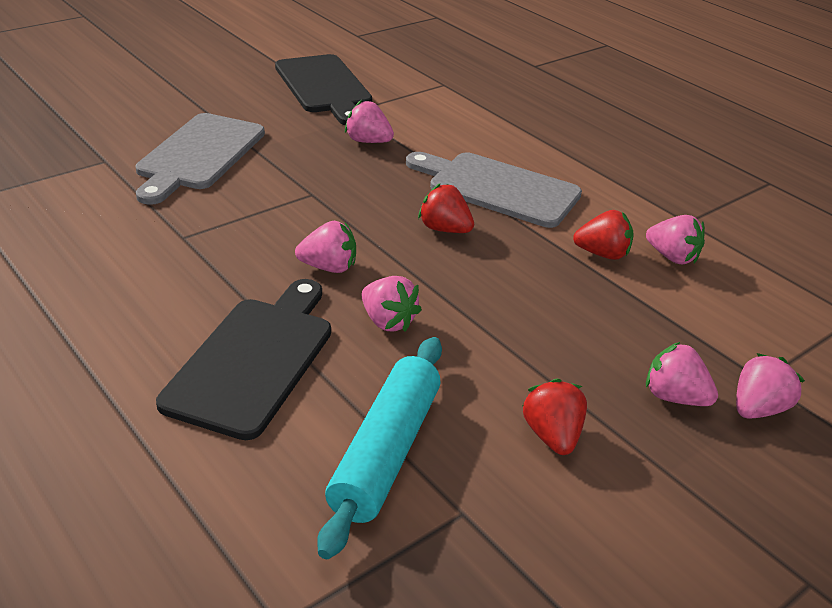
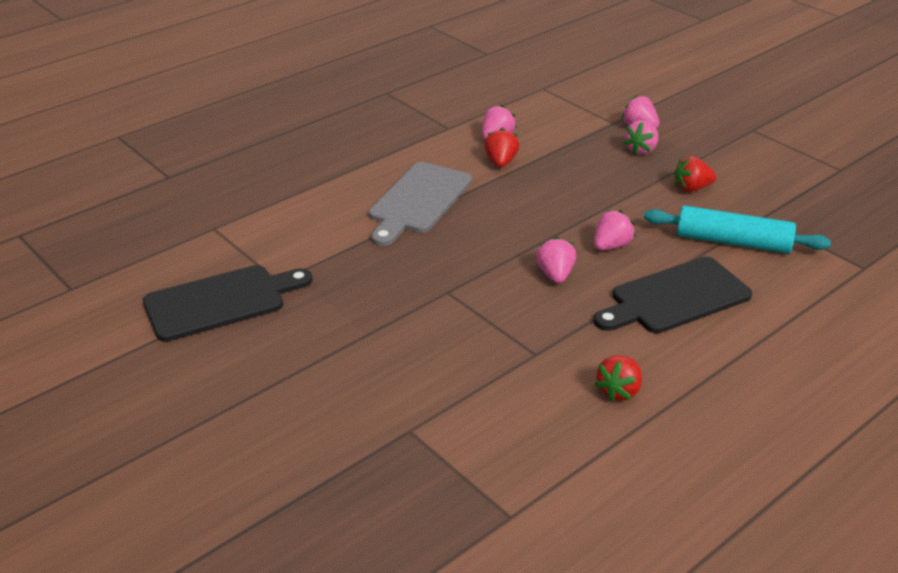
camera: 90 degrees left, 0 degrees up
(198, 155) = (387, 367): grey cutting board -> none
(254, 360) = (675, 298): black cutting board -> black cutting board turned 45 degrees counterclockwise
(368, 141) = (344, 267): pink strawberry -> none
(444, 229) = (486, 225): red strawberry -> red strawberry (619, 391)

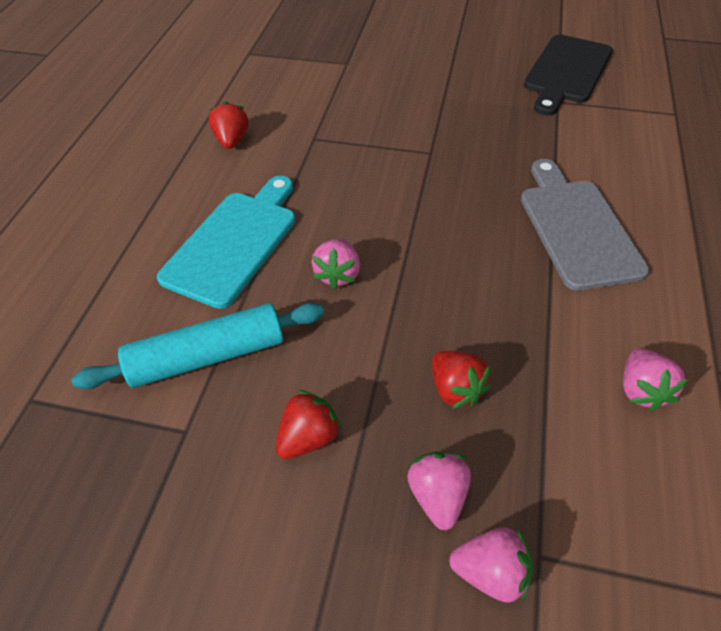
camera: 145 degrees right, 15 degrees up
(501, 162) = (577, 340): red strawberry -> red strawberry (455, 389)
(555, 275) = (361, 212): pink strawberry -> none
(675, 298) = (234, 243): black cutting board -> turquoise cutting board

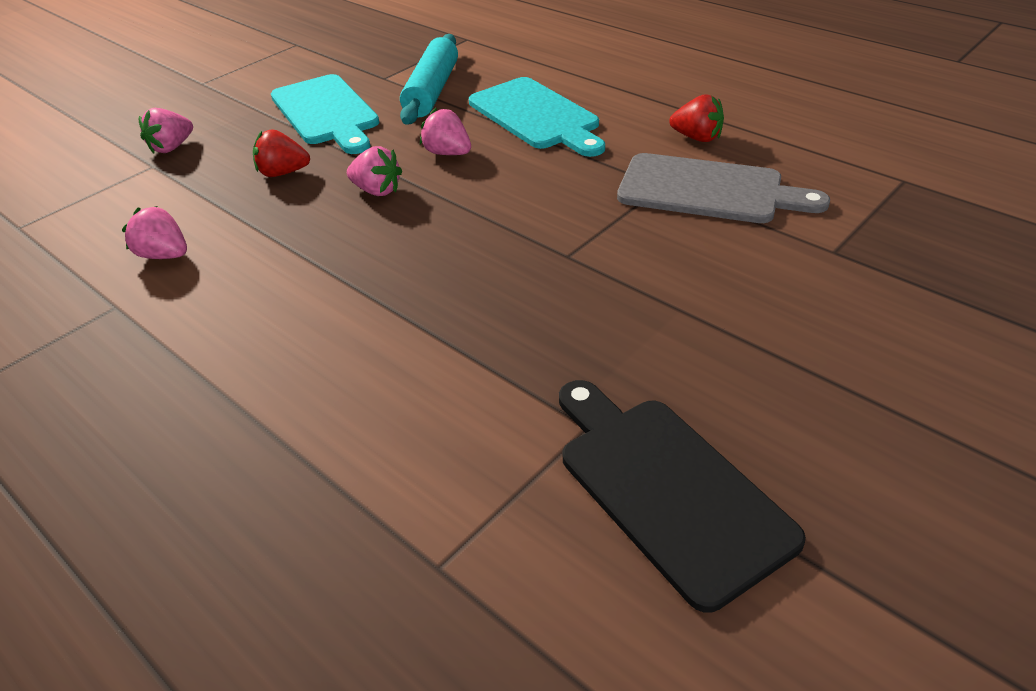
camera: 120 degrees right, 10 degrees down
(308, 437) = (326, 113): red strawberry -> turquoise cutting board
(437, 496) = (231, 144): pink strawberry -> pink strawberry (377, 191)
(576, 228) = (345, 309): grey cutting board -> grey cutting board (708, 190)

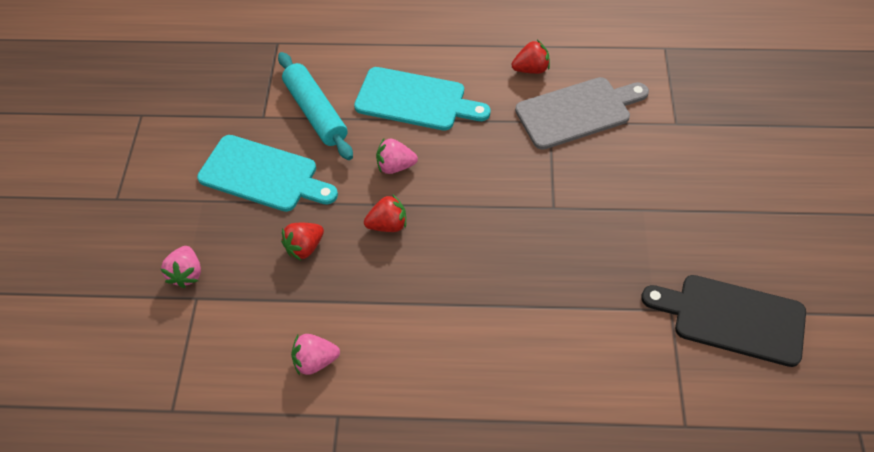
camera: 40 degrees left, 15 degrees up
(377, 191) = (388, 225): pink strawberry -> red strawberry

